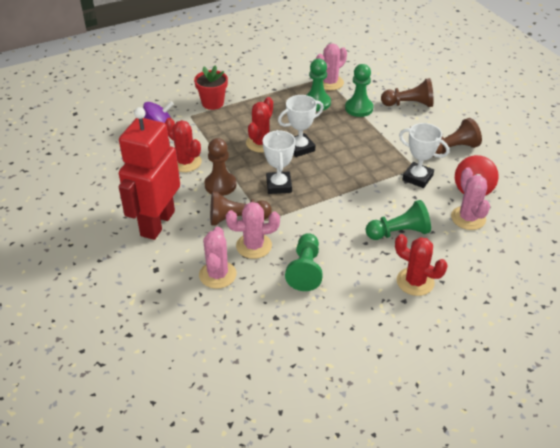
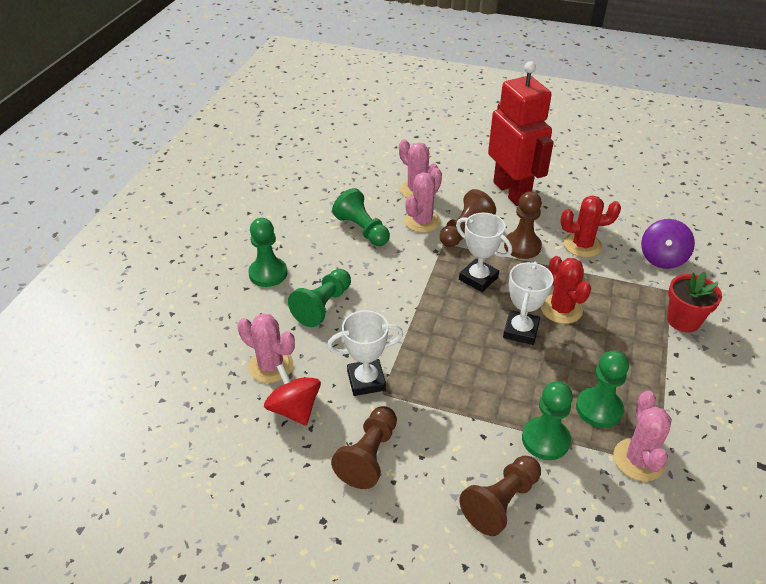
camera: 135 degrees right, 0 degrees up
(415, 282) = (268, 273): red cactus -> green pawn

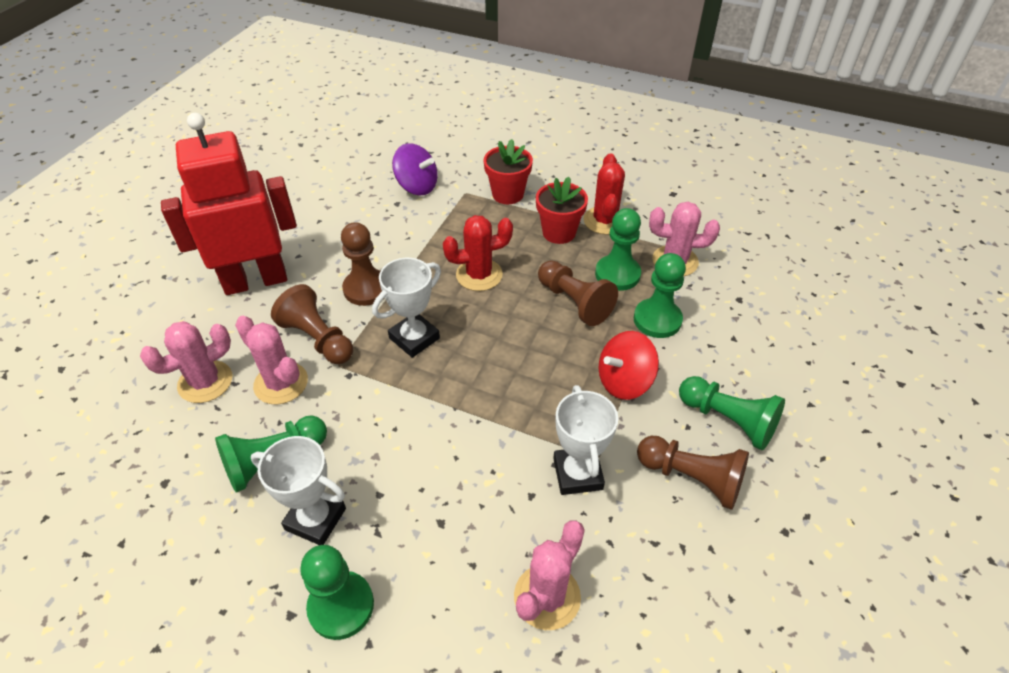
camera: 85 degrees left, 5 degrees up
(294, 409) = (625, 563): red spinning top -> red spinning top (624, 381)
(323, 306) = (433, 522): green pawn -> green pawn (728, 420)
(501, 502) = (734, 366): brown pawn -> brown pawn (574, 302)
(521, 331) = (508, 313): white trophy -> white trophy (315, 519)
(582, 245) = (379, 238): red cactus -> red cactus (605, 221)
(642, 362) = (559, 232): none -> red flower pot

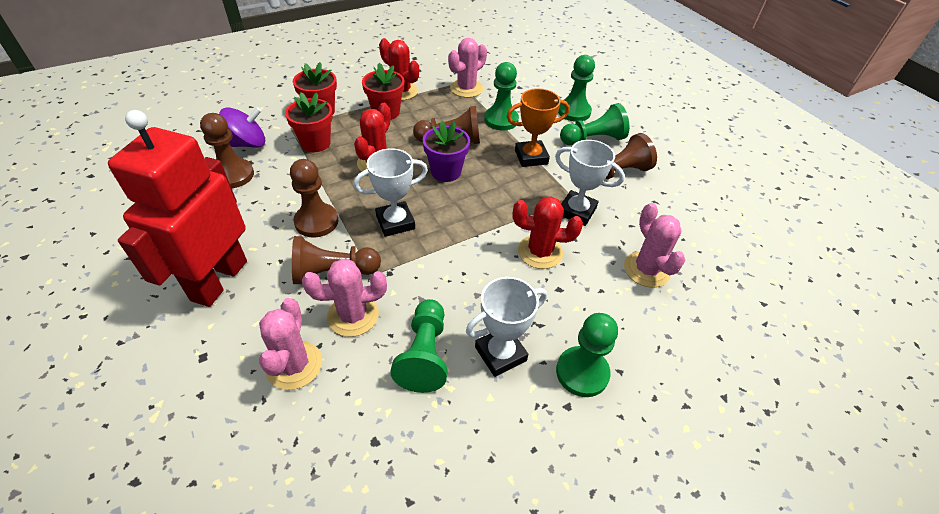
camera: 55 degrees left, 0 degrees up
(372, 206) = (233, 175): none -> brown pawn
(414, 338) = (395, 222): white trophy -> white trophy turned 75 degrees clockwise
(462, 221) = (315, 143): none -> red flower pot
(480, 475) = (540, 252): none -> red cactus
(521, 329) = (446, 172): none -> purple flower pot
(617, 274) = (450, 112): green pawn -> green pawn (574, 112)
(624, 381) = (531, 157): red spinning top -> orange trophy

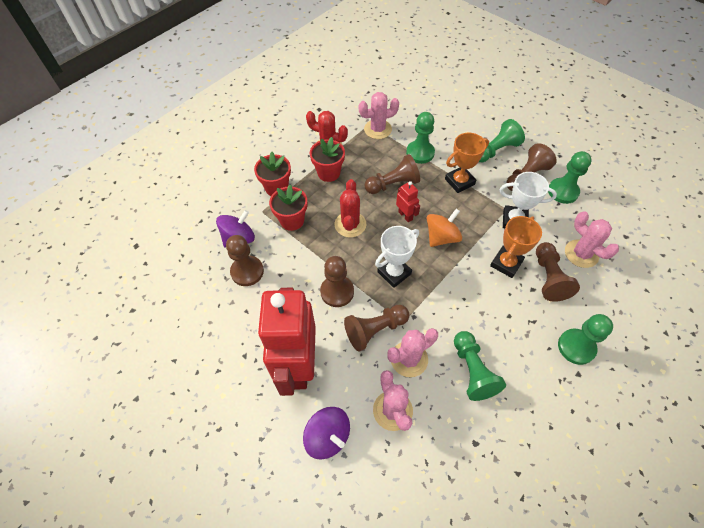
camera: 15 degrees left, 10 degrees up
(196, 367) = (328, 437): none -> purple spinning top
(446, 172) = (405, 215): purple flower pot -> red robot
(466, 88) = (377, 129): pink cactus -> pink cactus turned 45 degrees clockwise
(475, 203) = (441, 237): none -> orange spinning top
(500, 354) = (520, 352): white trophy -> none
(540, 252) = (506, 263): red cactus -> orange trophy
(574, 112) = (469, 128): green pawn -> green pawn (563, 191)
(587, 283) = (548, 278): none -> brown pawn

